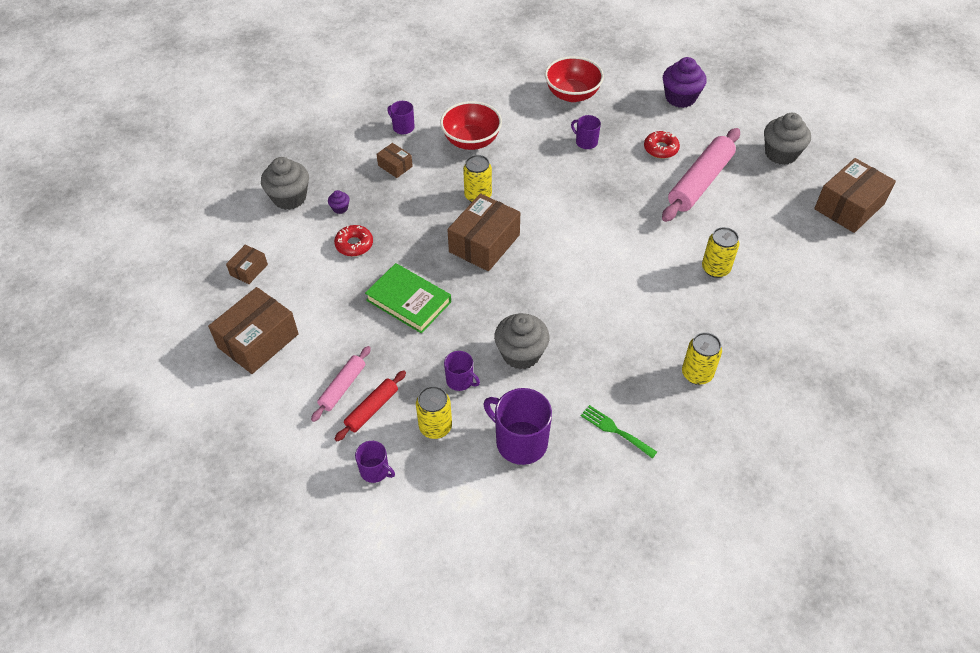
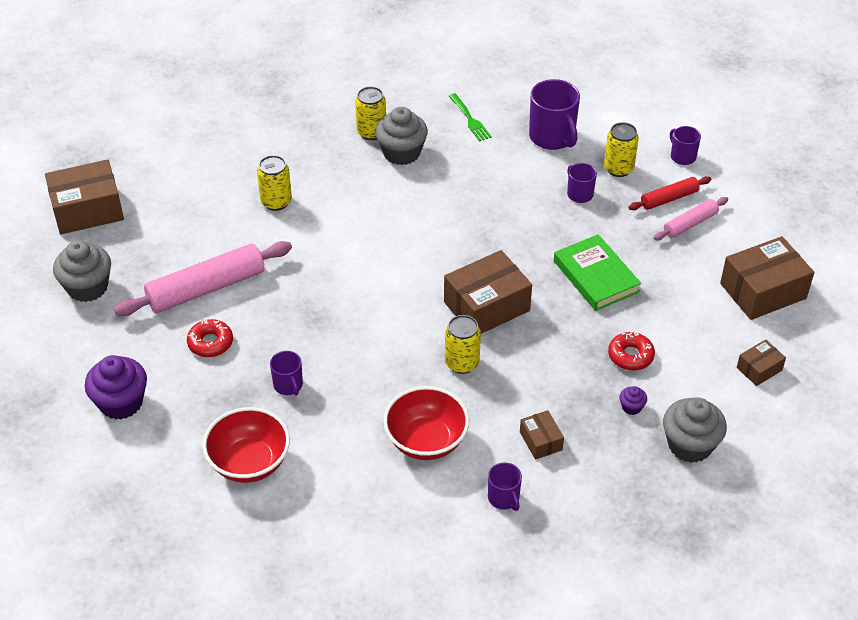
camera: 155 degrees left, 5 degrees down
(521, 354) = (512, 196): grey cupcake -> grey cupcake (401, 153)

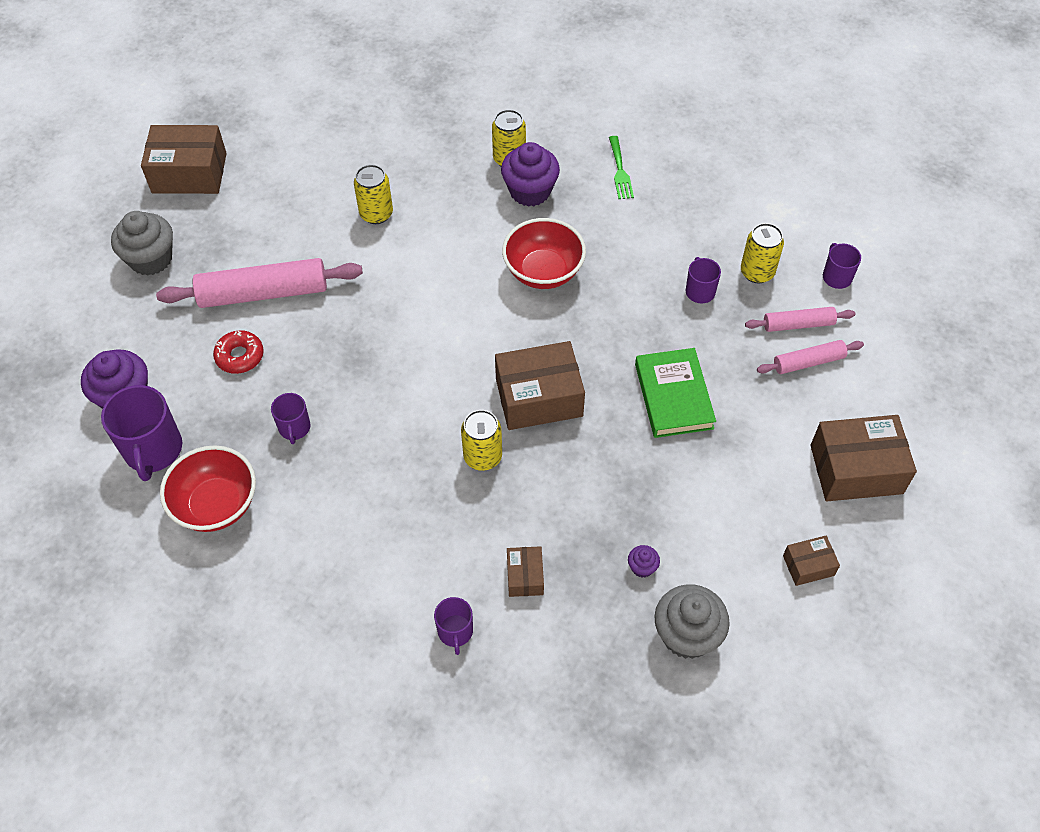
camera: 20 degrees right, 10 degrees up
(401, 153) = (530, 191): grey cupcake -> purple cupcake
(426, 441) = (404, 537): red bowl -> red bowl (543, 272)
(552, 137) = (700, 215): purple mug -> purple mug (153, 450)
(630, 356) = (669, 504): red donut -> none
(669, 198) = (798, 324): red rolling pin -> pink rolling pin

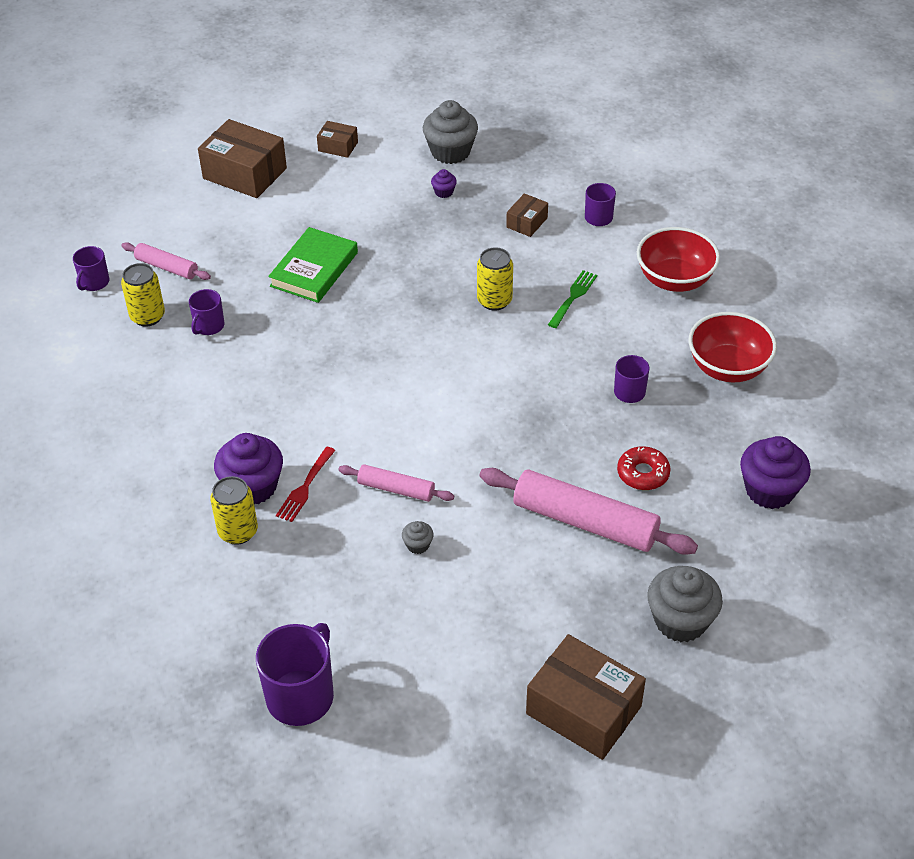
camera: 145 degrees left, 10 degrees down
(153, 450) = (762, 433): purple mug -> purple mug (301, 695)
(376, 214) = (418, 545): yellow can -> grey cupcake
(492, 210) = (305, 487): none -> red fork
(539, 397) = (415, 317): brown box -> none
(543, 272) = (316, 407): red bowl -> red bowl (674, 279)
(620, 171) = (151, 460): green fork -> green fork (573, 297)
(808, 362) = (192, 242): pink rolling pin -> pink rolling pin (396, 489)

